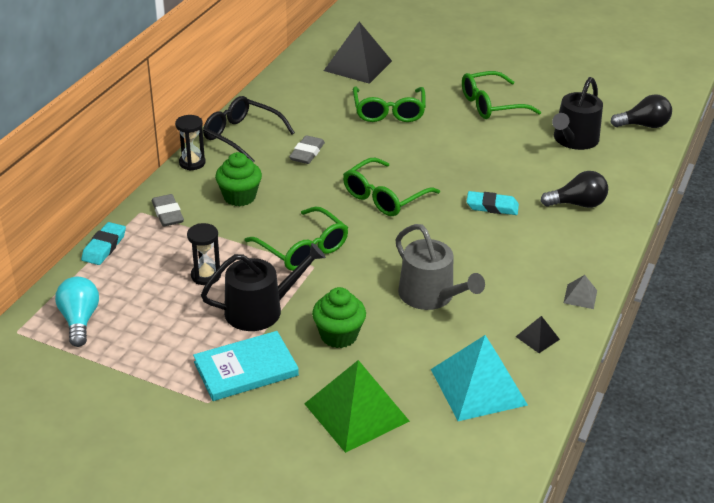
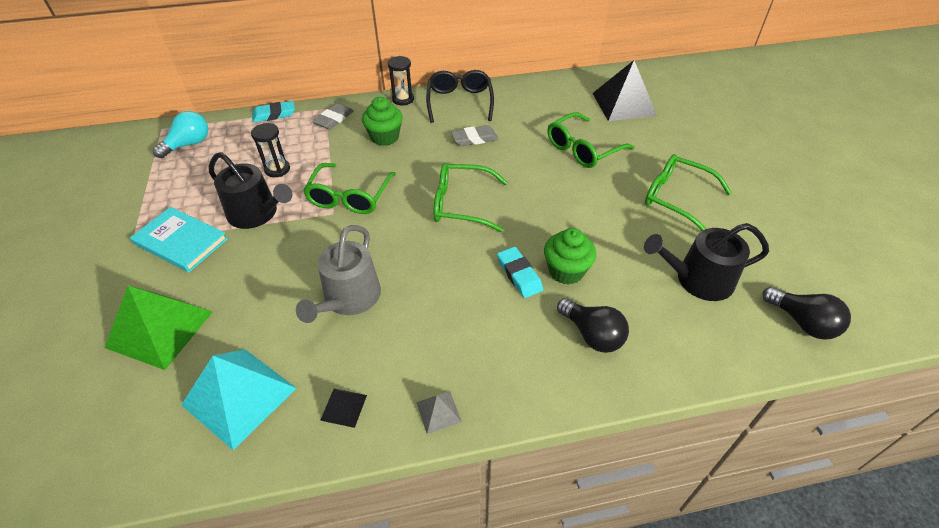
camera: 55 degrees right, 10 degrees up
(338, 335) = (254, 270): green cupcake -> green cupcake (566, 271)

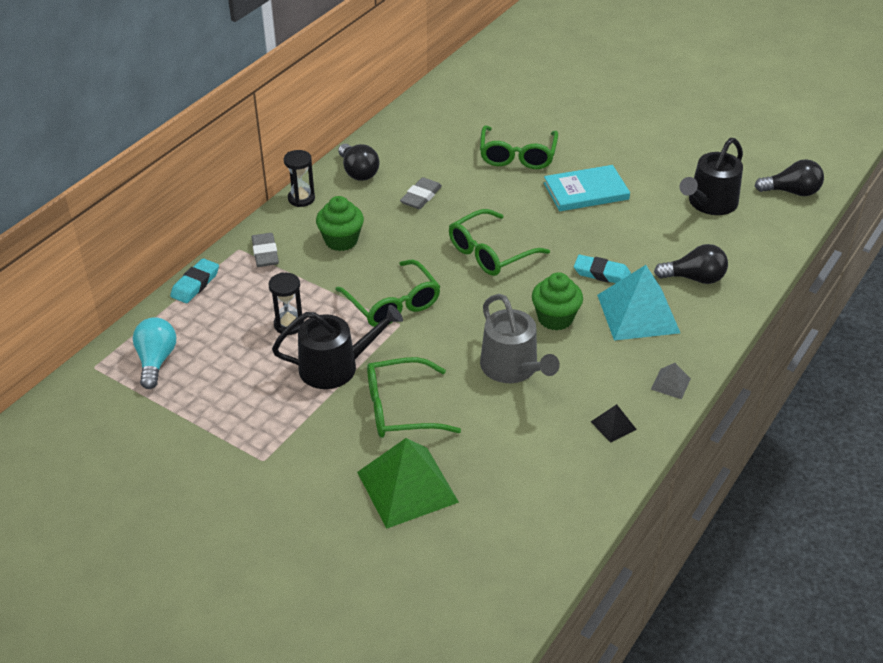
camera: 45 degrees left, 5 degrees down
(181, 241) = (307, 429): turquoise book -> turquoise book (586, 191)
(239, 396) = (538, 472): turquoise pyramid -> turquoise pyramid (638, 313)
(460, 102) = (358, 172): black glasses -> black light bulb
(566, 271) = (627, 251): green cupcake -> green cupcake (555, 318)
(624, 104) = (497, 99): black pyramid -> none
(676, 198) = (630, 155): green glasses -> green glasses (400, 409)

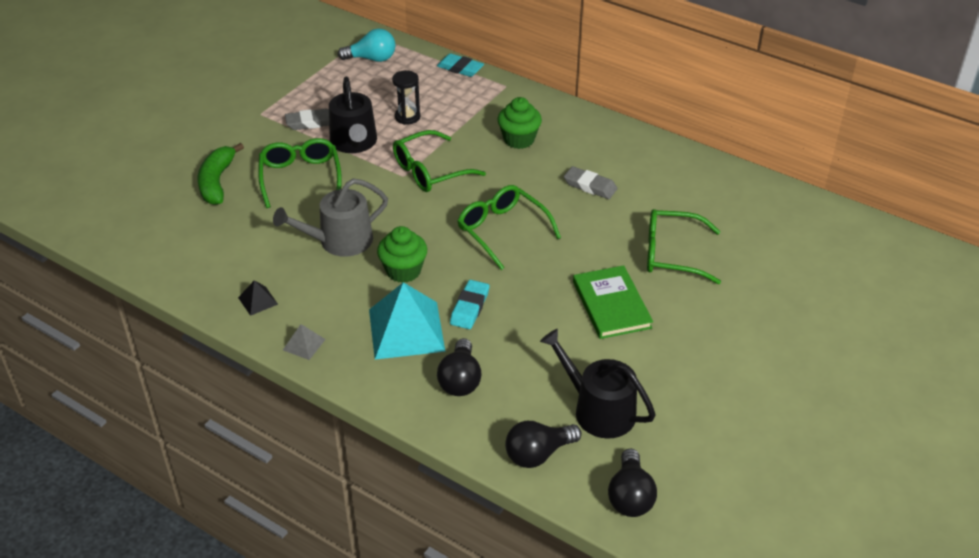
camera: 90 degrees right, 0 degrees up
(265, 253) = (500, 99): grey eraser -> grey eraser (310, 123)
(301, 199) = (580, 114): black hourglass -> none
(358, 172) = (626, 146): black light bulb -> black light bulb (538, 454)
(407, 487) = (217, 182): green pyramid -> green banana
(586, 191) = (611, 305): turquoise book -> green book

